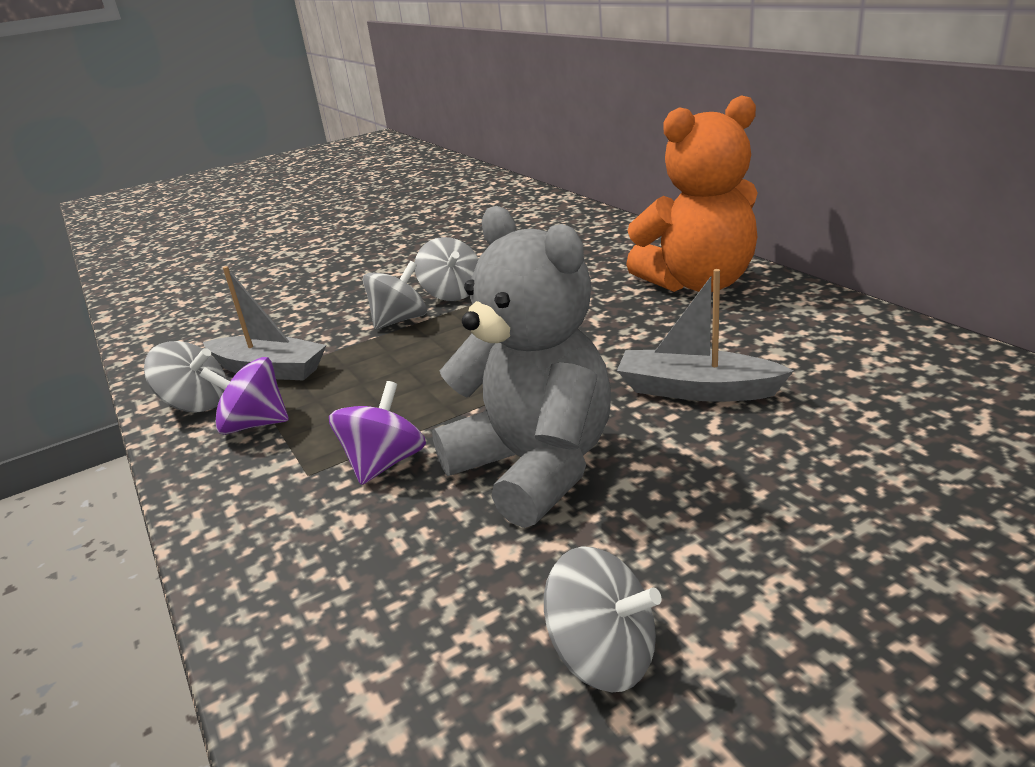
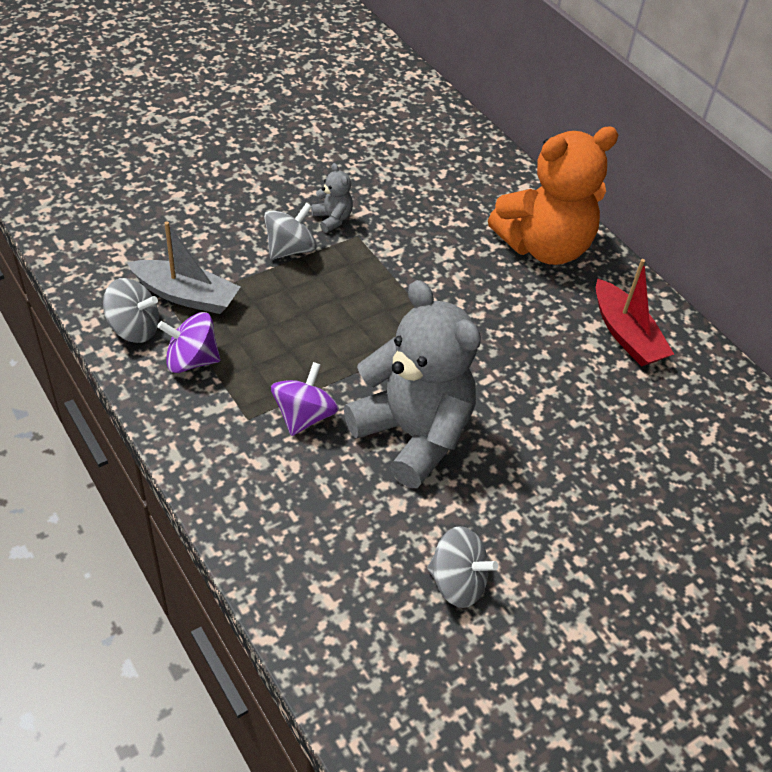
camera: 10 degrees left, 20 degrees up
(452, 293) = (332, 219): grey spinning top -> grey teddy bear
(696, 390) = (529, 375): grey boat -> none
(820, 339) = (626, 335): none -> red boat

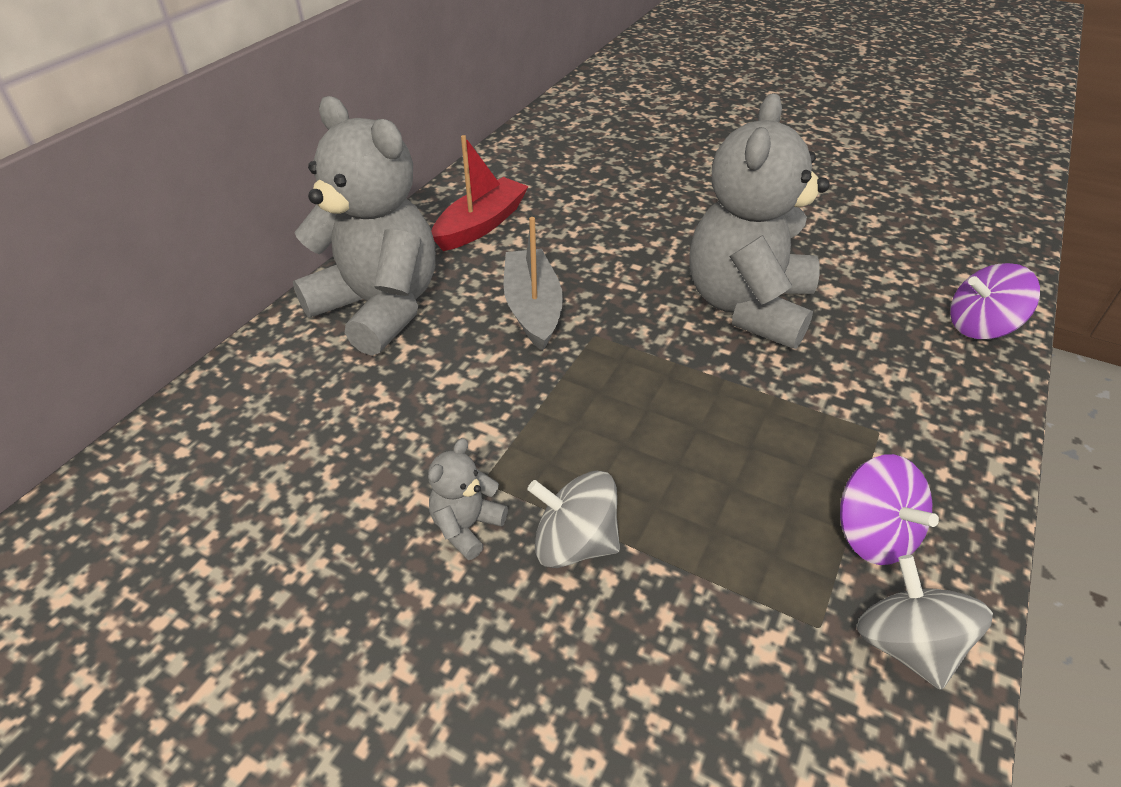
camera: 115 degrees left, 5 degrees down
(186, 296) = (783, 618): grey boat -> grey boat (533, 308)
(304, 416) = (820, 388): purple spinning top -> purple spinning top (980, 326)
(457, 582) = (852, 235): grey spinning top -> none
(544, 247) = (379, 308): orange teddy bear -> grey teddy bear

